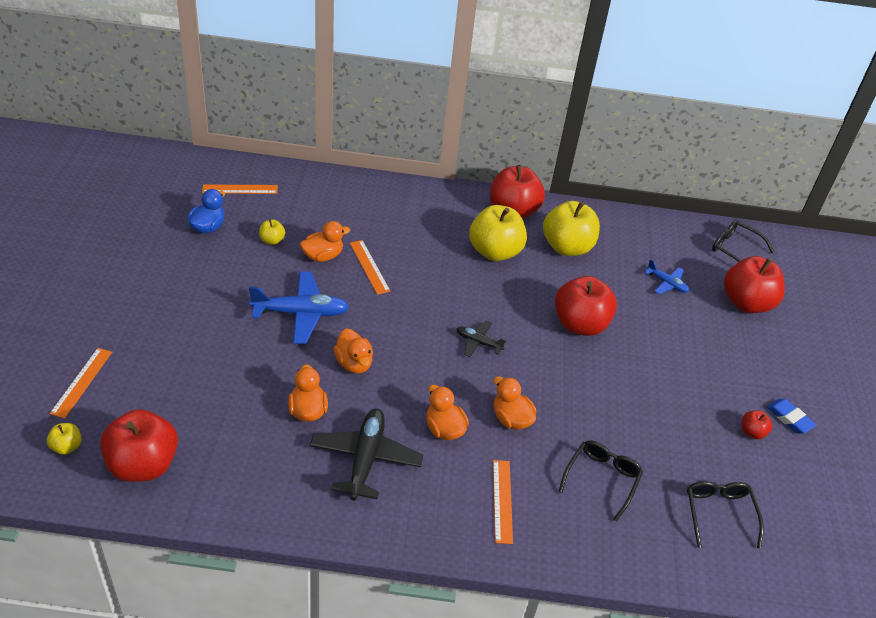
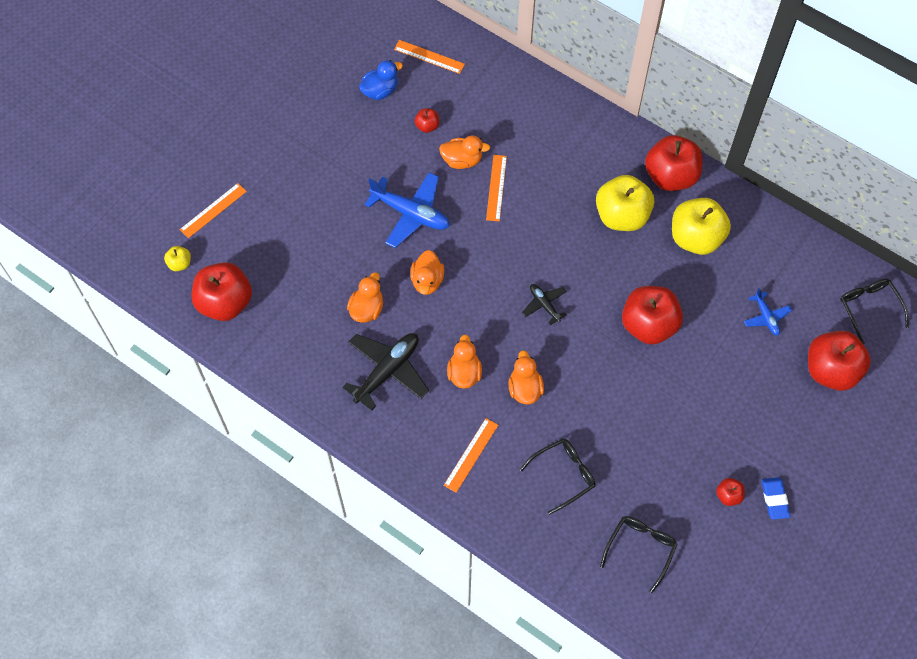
camera: 35 degrees right, 20 degrees up
(272, 240) = (427, 126): yellow apple -> red apple

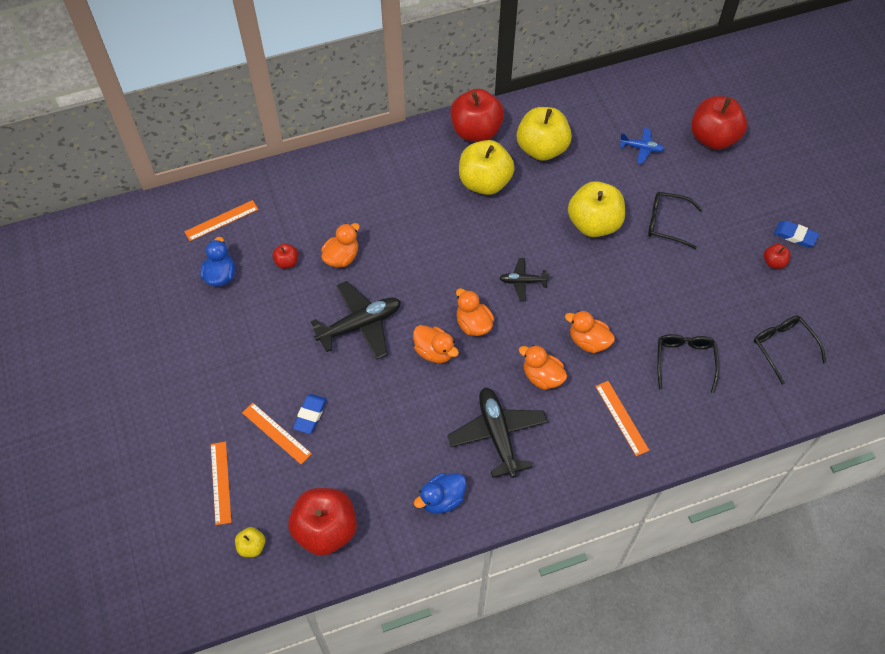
camera: 55 degrees left, 5 degrees down
(304, 365) = (442, 499): none -> blue duck
(308, 231) = (310, 415): none -> blue eraser
(367, 309) = (425, 414): orange duck -> orange duck (473, 324)
(411, 213) = (360, 325): blue plane -> black plane
(496, 188) = (388, 249): orange ruler -> orange ruler (276, 433)
(648, 325) = (594, 224): red apple -> yellow apple
(869, 308) = (679, 86): black glasses -> black glasses (667, 223)

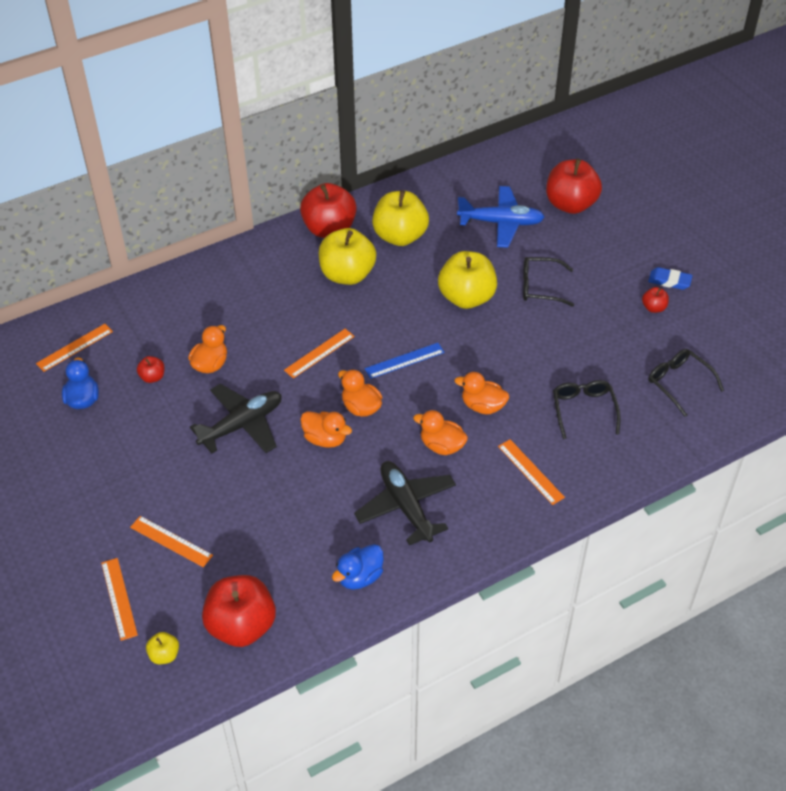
camera: 10 degrees left, 10 degrees down
(310, 415) = (204, 518): blue eraser -> none
(444, 261) = (319, 353): none -> orange ruler
(522, 281) = (404, 360): black plane -> blue ruler
(641, 148) = (501, 223): blue plane -> blue plane, size x1.87

